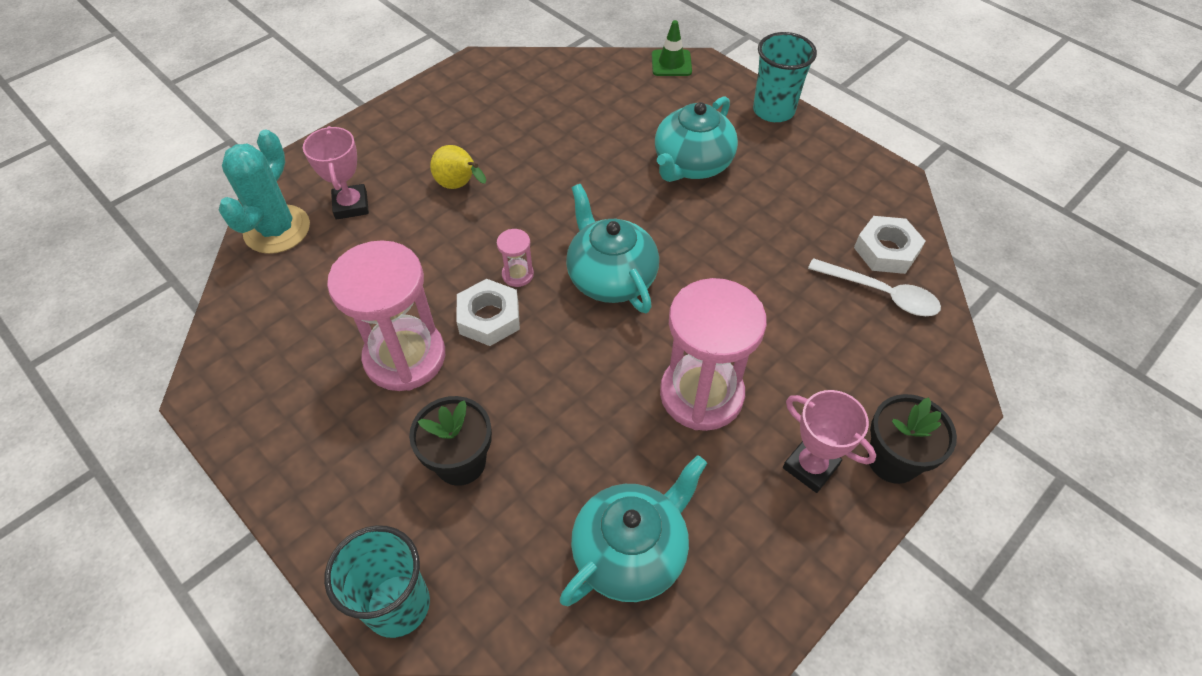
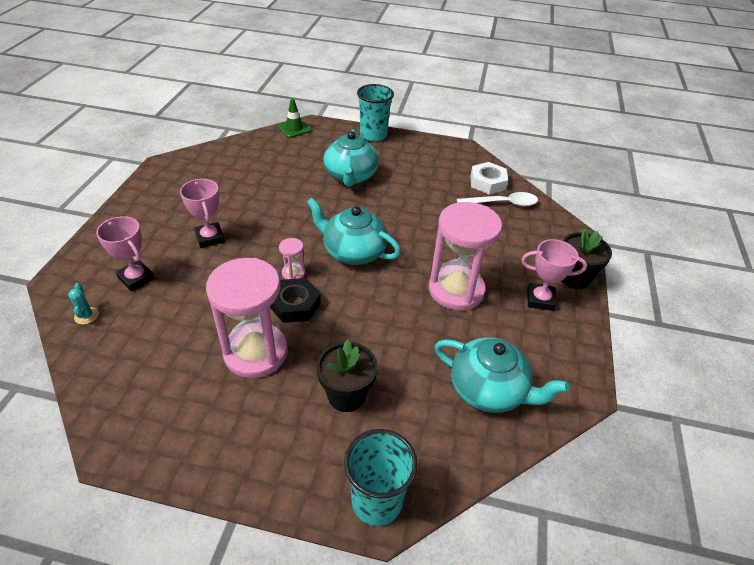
camera: 35 degrees left, 10 degrees down
(277, 229) = (86, 316): turquoise cactus -> turquoise cactus, size x0.42
(459, 185) = (210, 238): yellow pear -> pink trophy
(489, 318) = (295, 305): white nut -> black nut
(631, 552) = (489, 390): turquoise teapot -> turquoise teapot turned 105 degrees clockwise

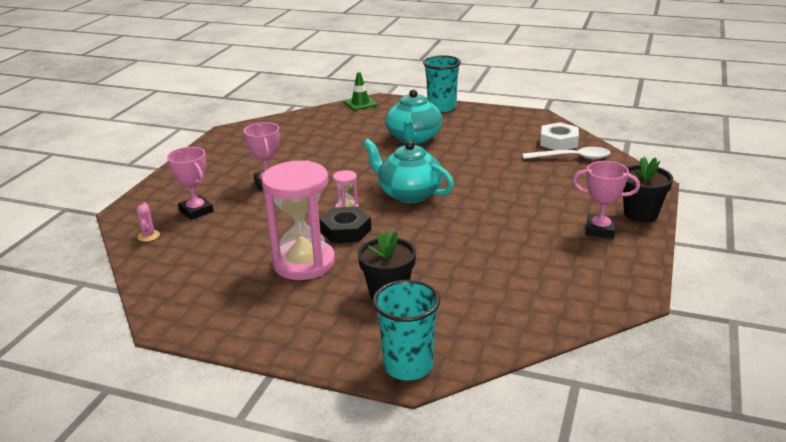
camera: 10 degrees right, 15 degrees down
(86, 316) = (148, 236): turquoise cactus -> pink cactus
(456, 290) = (511, 222): pink hourglass -> none
(489, 390) = (533, 294): turquoise teapot -> none

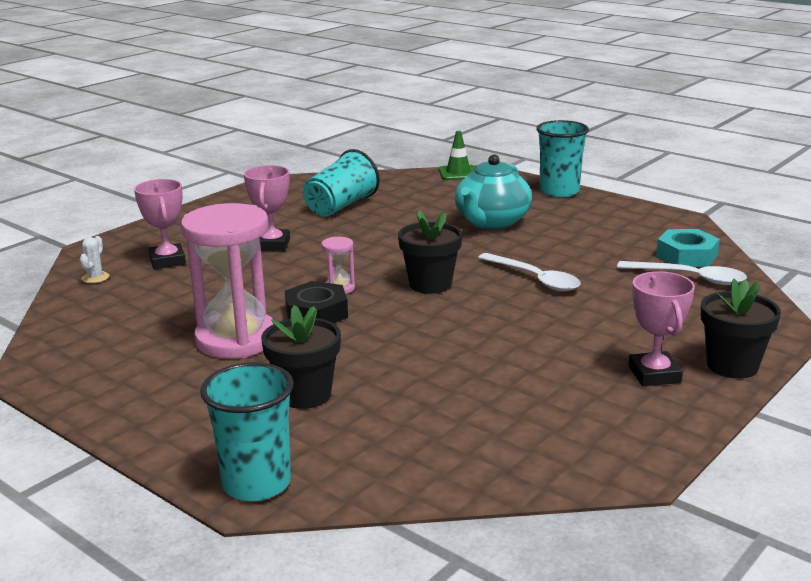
camera: 20 degrees right, 5 degrees down
(148, 236) = (95, 278): pink cactus -> white cactus
(295, 143) = (341, 206): none -> turquoise cup
(409, 193) = (430, 284): turquoise teapot -> black flower pot
(475, 176) = (534, 279): none -> white spoon
(559, 142) = (686, 255): white nut -> turquoise nut
(600, 230) = (654, 374): pink trophy -> pink trophy turned 45 degrees clockwise

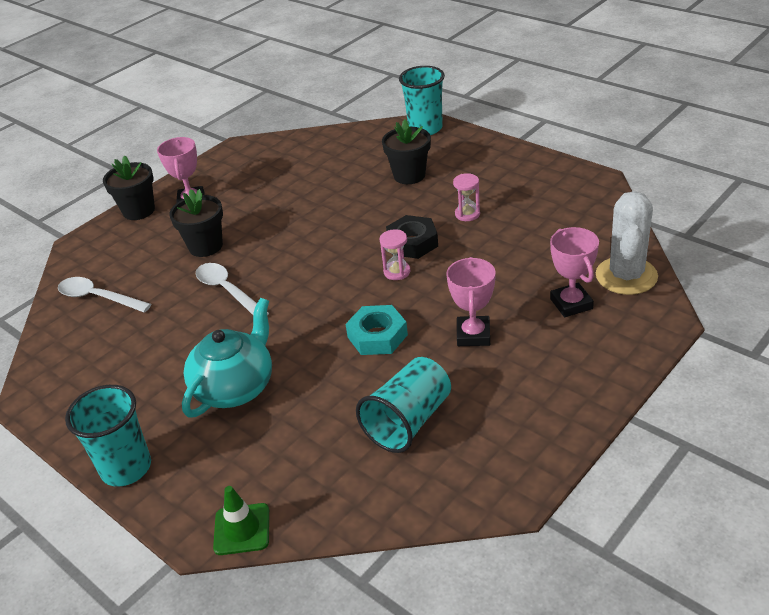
camera: 175 degrees left, 15 degrees up
(95, 278) = (626, 276): white cactus -> white cactus, size x2.39
(236, 339) = (467, 214): pink hourglass -> pink hourglass, size x0.42
(430, 284) = (318, 280): black flower pot -> black flower pot (206, 246)
(686, 255) = (76, 330): turquoise nut -> turquoise nut (377, 336)

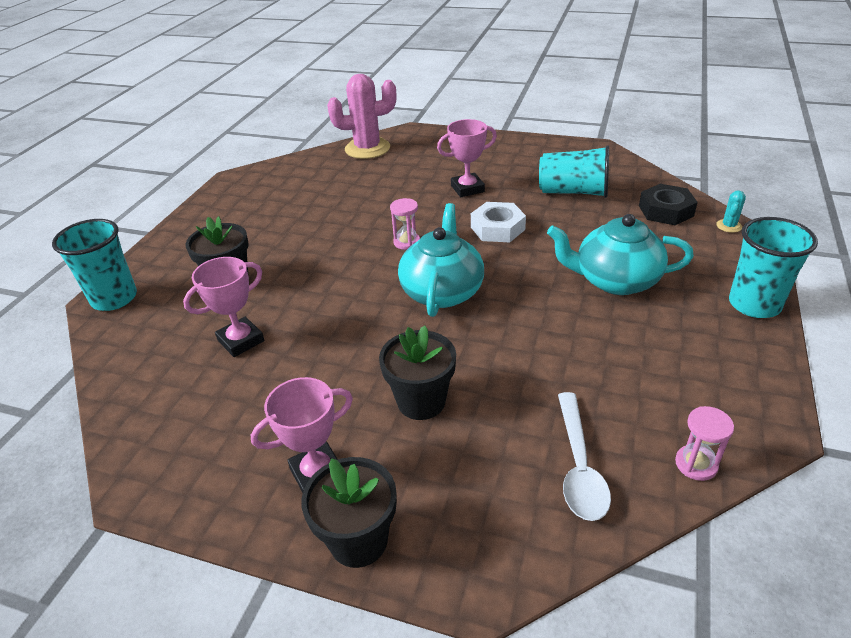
camera: 115 degrees left, 0 degrees up
(228, 291) = (493, 342): white spoon -> none
(242, 529) = (729, 226): green traffic cone -> turquoise cactus
(308, 278) = (442, 291): none -> turquoise teapot
(377, 336) = (497, 228): turquoise nut -> white nut
(412, 242) = (357, 246): black nut -> black nut (665, 211)
(467, 214) = (301, 228): pink hourglass -> pink hourglass (696, 464)
(571, 304) = (409, 161): pink trophy -> pink trophy (241, 341)
(626, 276) = (367, 149): white cactus -> pink cactus

